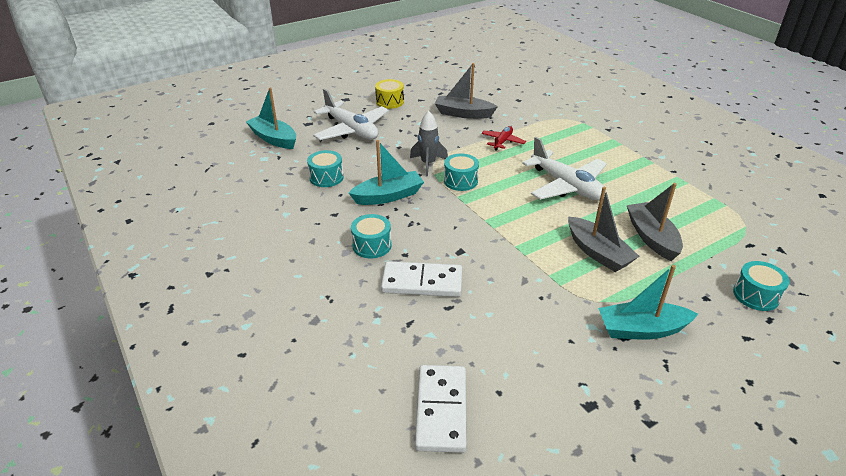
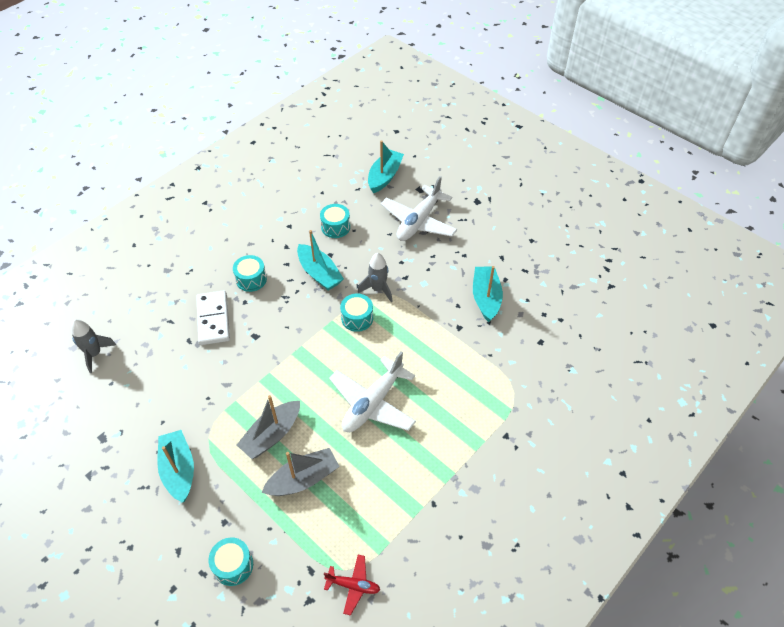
camera: 75 degrees right, 15 degrees up
(390, 102) = (486, 234): yellow drum -> none
(441, 410) = (95, 354): white domino -> grey rocket
(463, 114) = (486, 298): grey boat -> turquoise boat
(502, 142) = (439, 340): red plane -> red plane (353, 585)

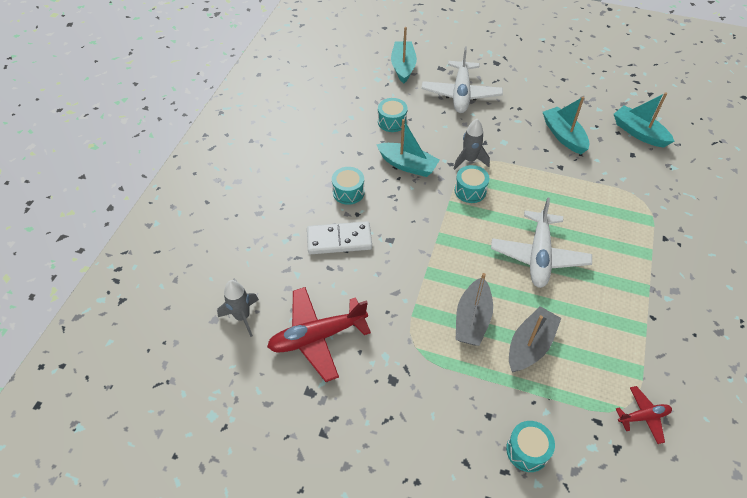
camera: 25 degrees left, 0 degrees up
(138, 395) = (317, 337): none -> red plane
(179, 470) = (410, 388): turquoise boat -> turquoise boat (639, 133)
(213, 319) = (339, 240): white domino -> white domino turned 60 degrees counterclockwise

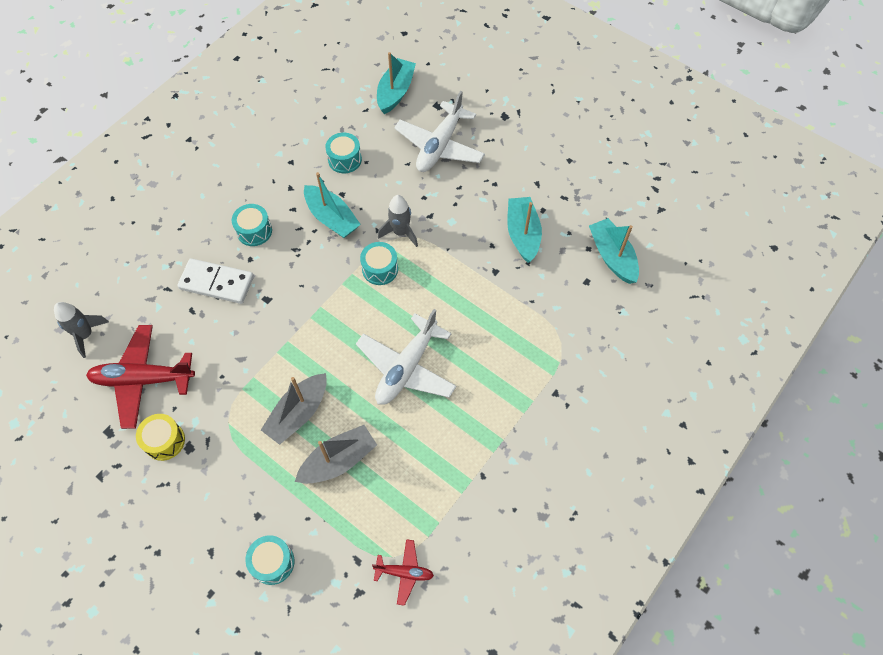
camera: 20 degrees right, 10 degrees up
(367, 382) = (164, 441): none -> yellow drum

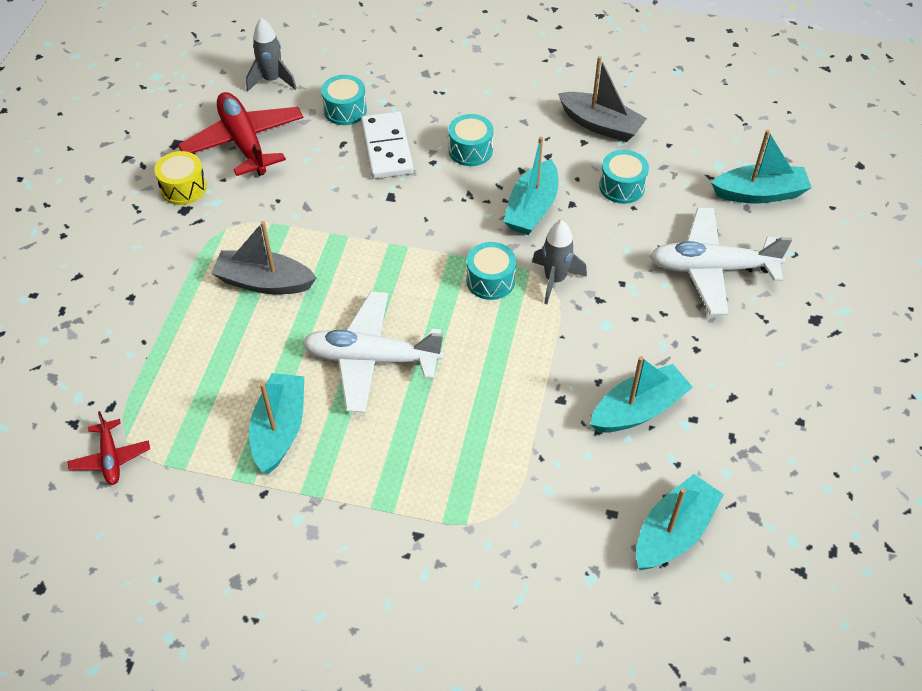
camera: 65 degrees right, 10 degrees down
(273, 562) = (83, 332): turquoise drum -> turquoise drum (345, 110)
(338, 460) = (223, 341): grey boat -> grey boat (600, 125)
(436, 447) = (280, 429): none -> turquoise boat

